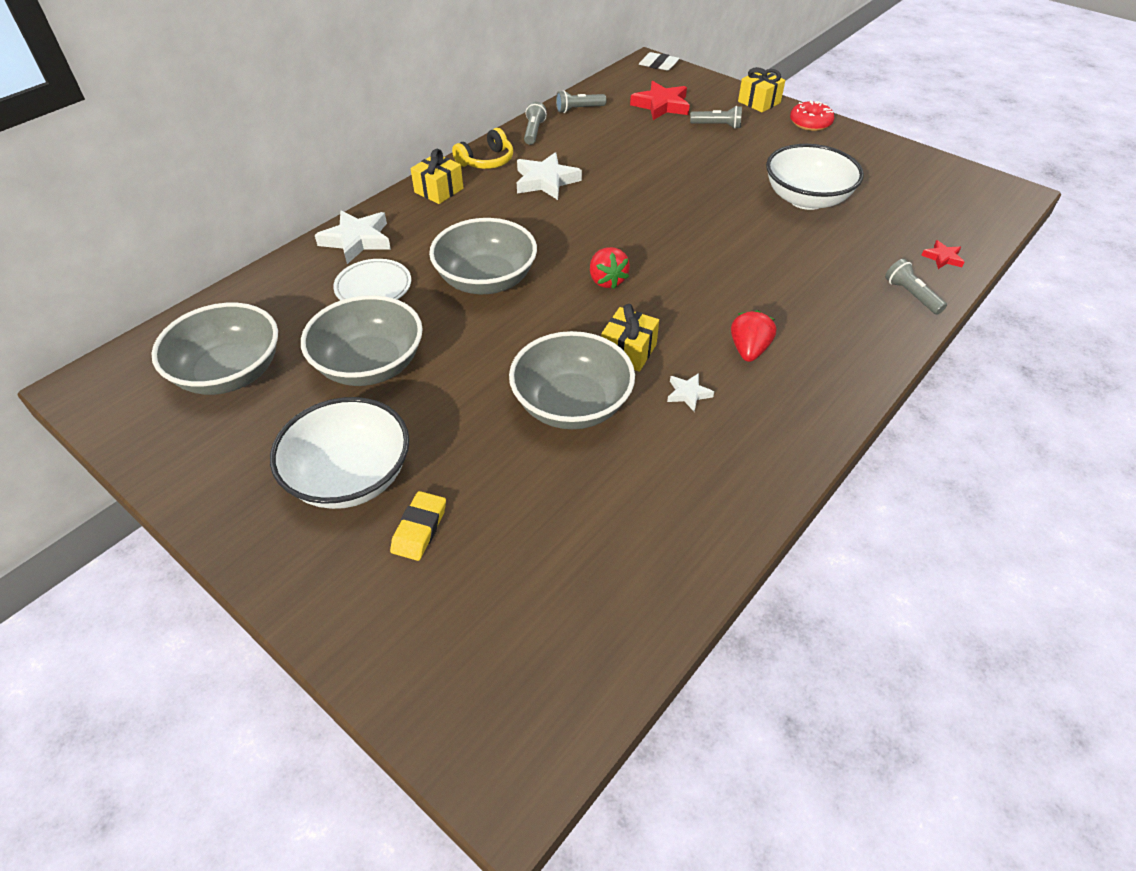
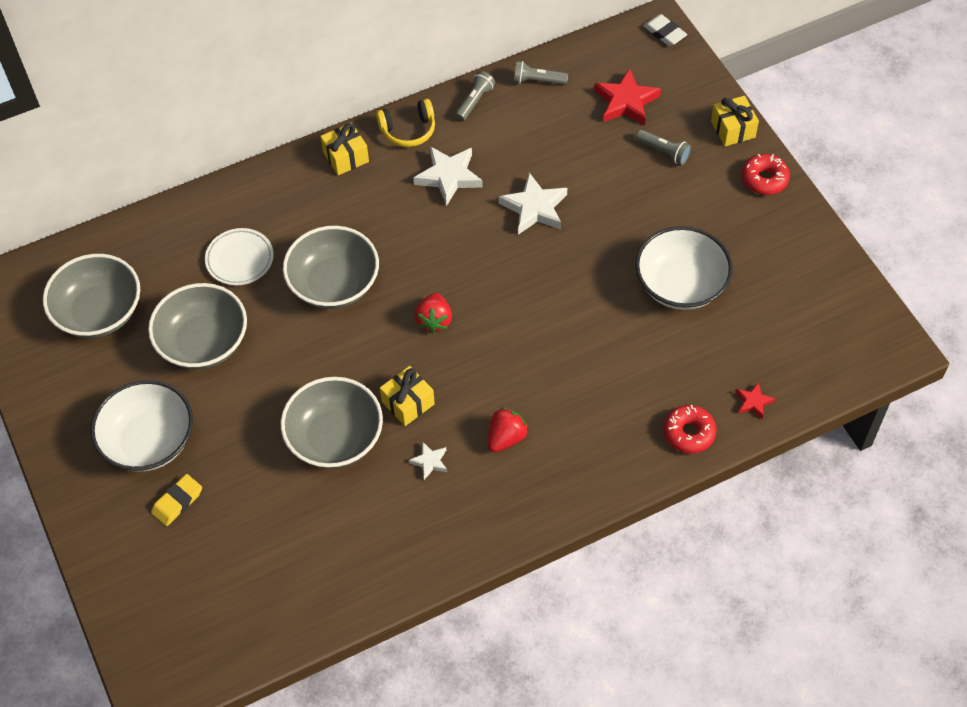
camera: 25 degrees right, 10 degrees up
(357, 240) = (248, 198): white star -> white star (534, 208)
(911, 295) = (689, 433): grey flashlight -> red donut

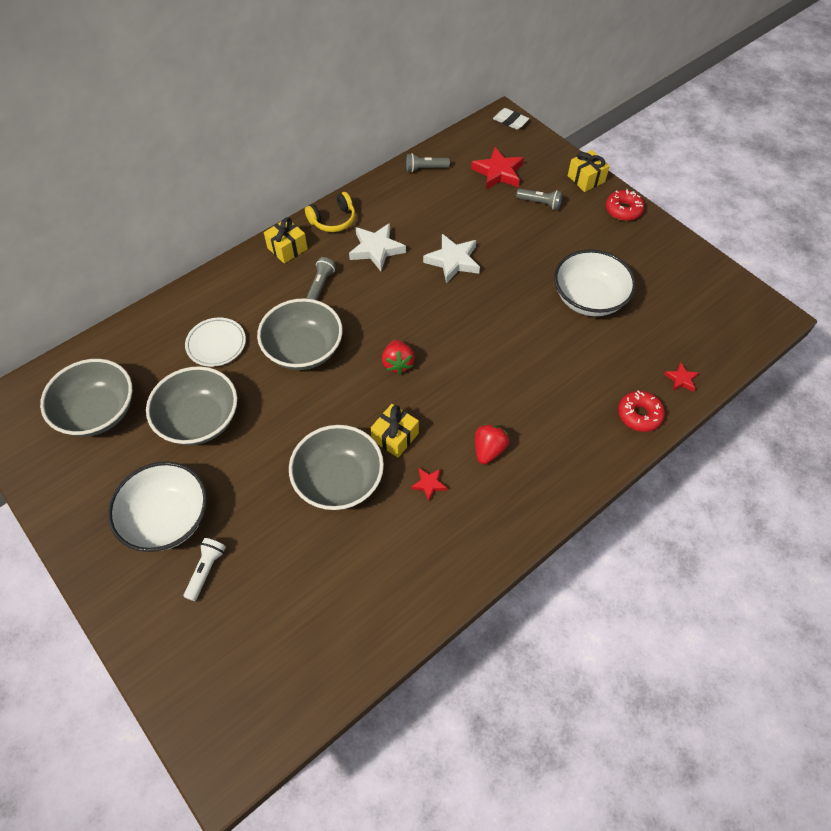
camera: 15 degrees left, 0 degrees up
(177, 502) = (206, 570): yellow eraser -> white flashlight
(430, 462) = (429, 484): white star -> red star
(475, 101) = (380, 191): grey flashlight -> grey flashlight (321, 285)

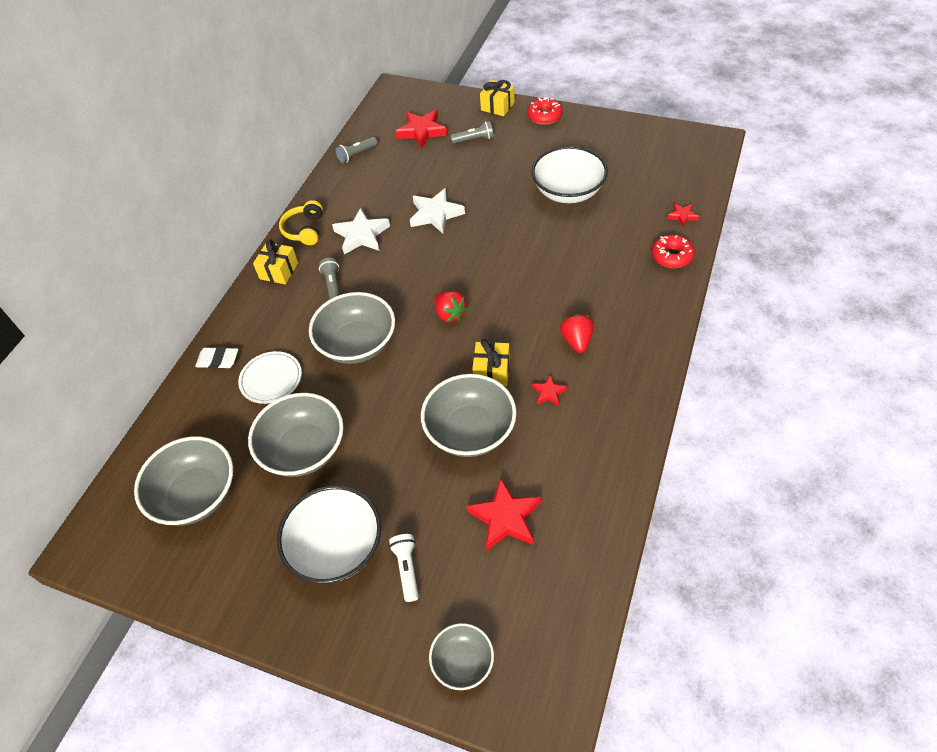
camera: 25 degrees left, 5 degrees down
(193, 675) = (463, 662): none -> grey bowl
(312, 575) = (505, 518): none -> red star
(333, 220) = (304, 230): yellow headphones -> yellow headphones turned 150 degrees clockwise
(510, 121) = (402, 89): white eraser -> white eraser (218, 360)

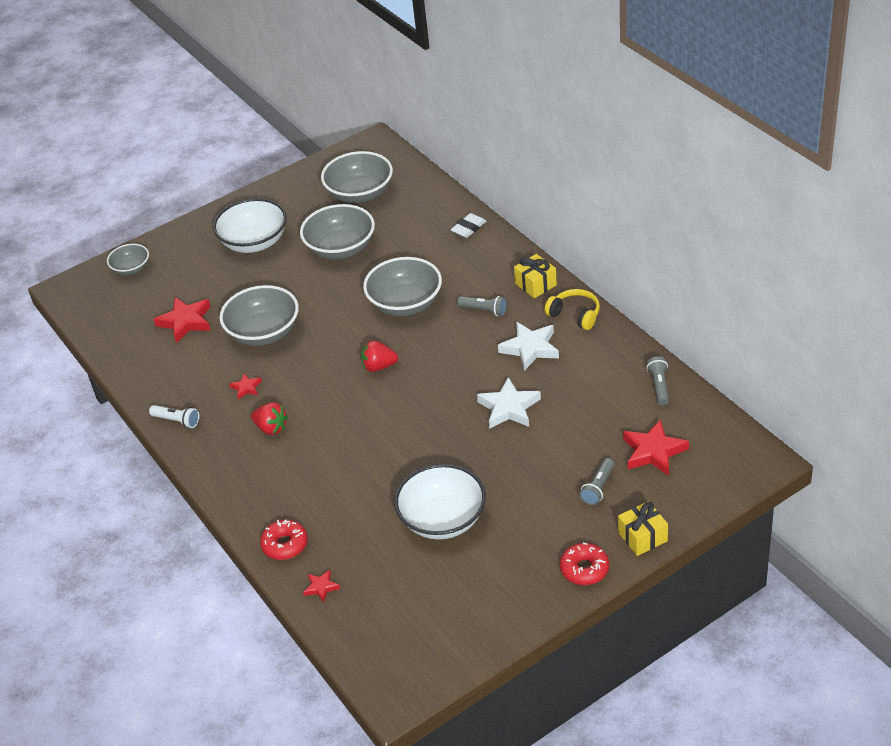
camera: 125 degrees right, 10 degrees down
(271, 379) = (420, 249): white plate -> none
(407, 569) = (206, 267): white flashlight -> white flashlight (177, 421)
(492, 371) = (299, 366): yellow gift -> none

